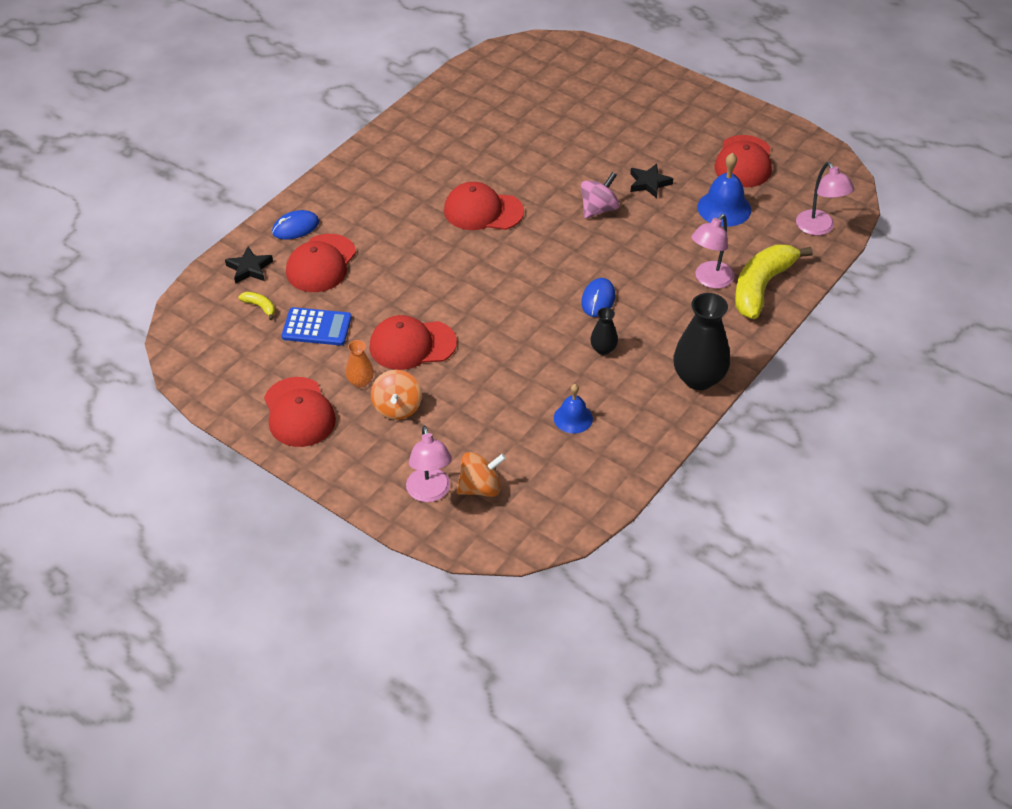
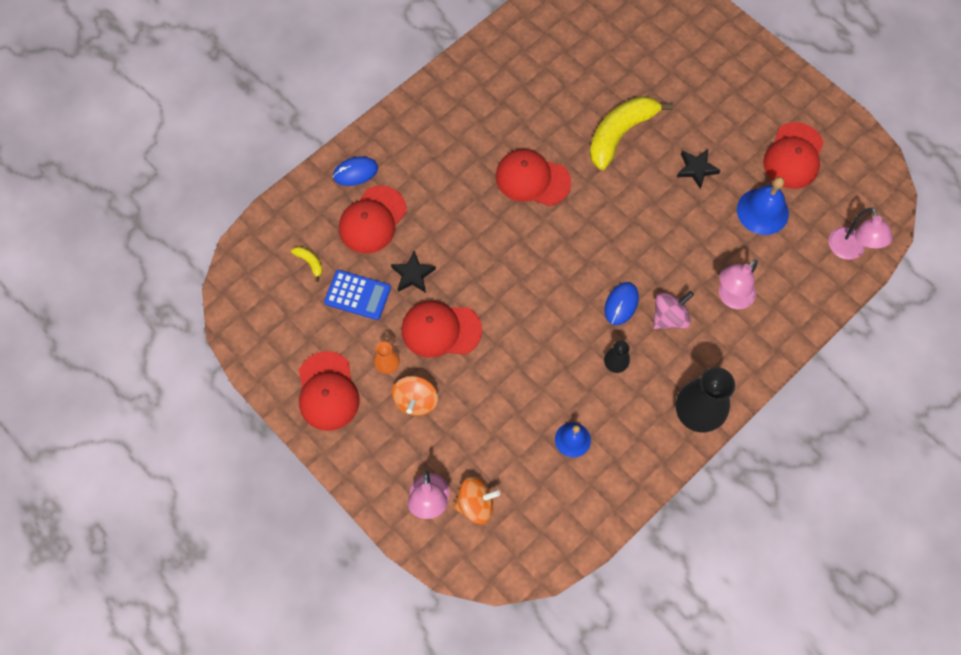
camera: 10 degrees right, 20 degrees up
(249, 268) = (306, 215): black star -> black star (413, 275)
(598, 209) = (642, 194): pink spinning top -> pink spinning top (669, 317)
(761, 287) = (778, 314): yellow banana -> yellow banana (620, 134)

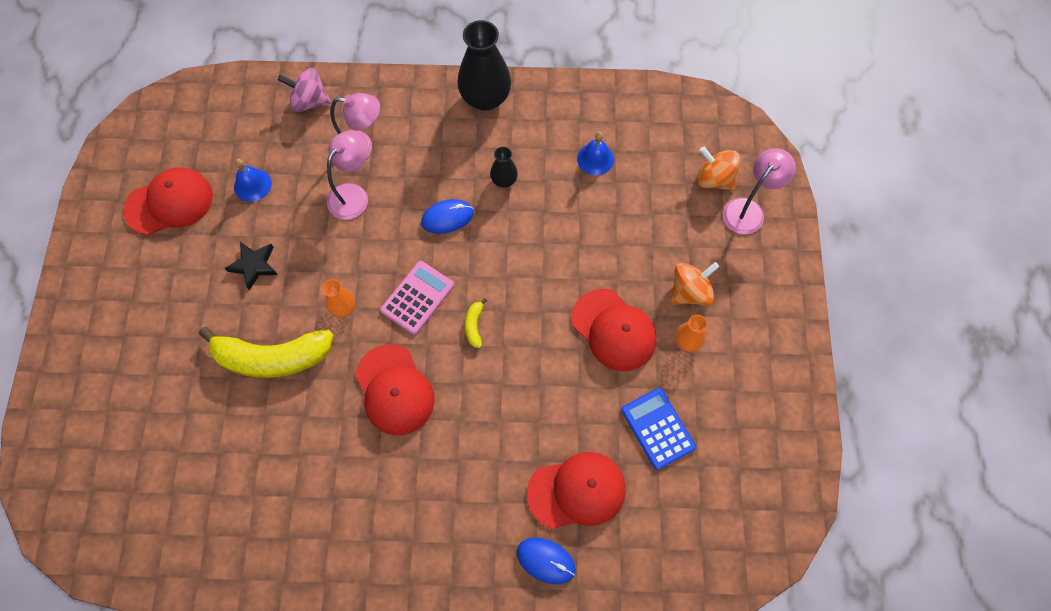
camera: 135 degrees left, 0 degrees up
(310, 262) = (674, 503): yellow banana -> yellow banana (474, 325)
(327, 391) = (759, 365): red cap -> none
(413, 275) = (590, 401): black star -> none
(580, 239) = (417, 297): none -> pink calculator
(615, 194) = (343, 308): none -> orange vase
(669, 317) = (423, 175): pink spinning top -> pink spinning top (309, 101)
(762, 211) = (252, 185): blue bell -> blue bell, size x0.64
(849, 251) = (235, 101): pink lamp -> pink lamp (353, 194)

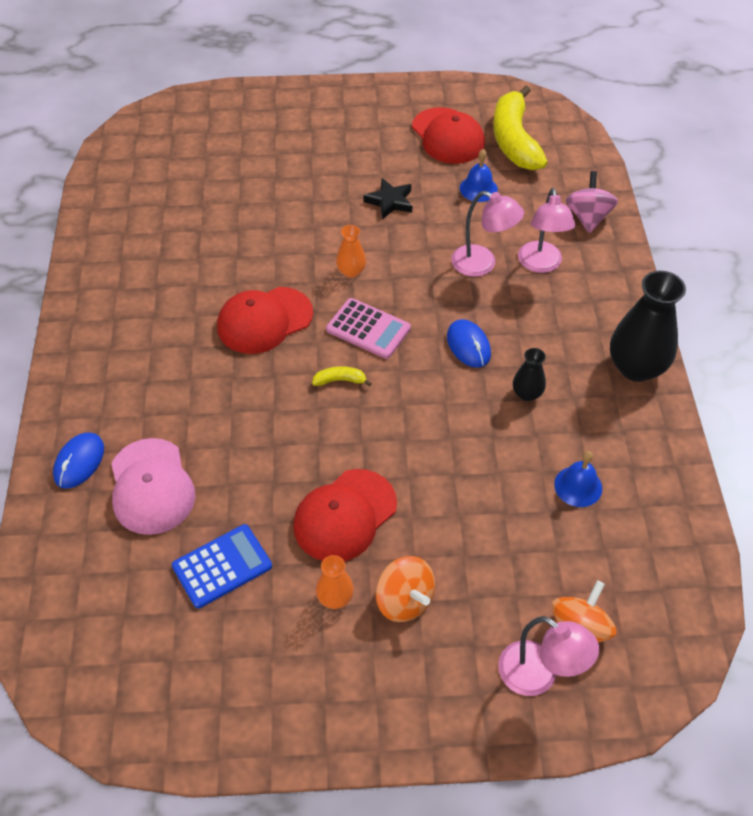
camera: 85 degrees right, 15 degrees down
(272, 358) = (295, 227): yellow banana -> yellow banana (514, 140)
(577, 491) = (151, 486): red cap -> pink cap

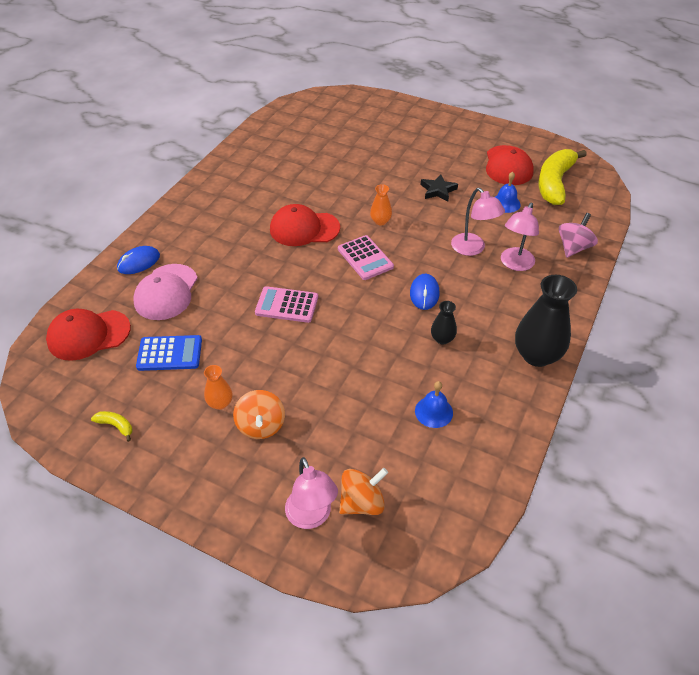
camera: 30 degrees right, 5 degrees down
(320, 433) = (287, 305): none -> pink calculator
(340, 380) = (323, 280): yellow banana -> yellow banana (116, 426)
(345, 515) = (264, 359): red cap -> red cap (88, 335)

